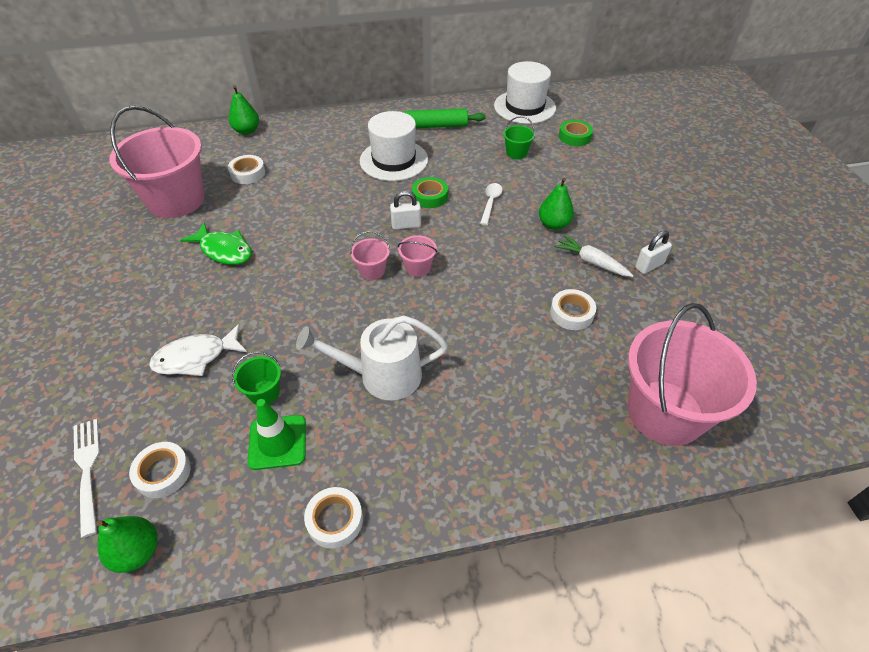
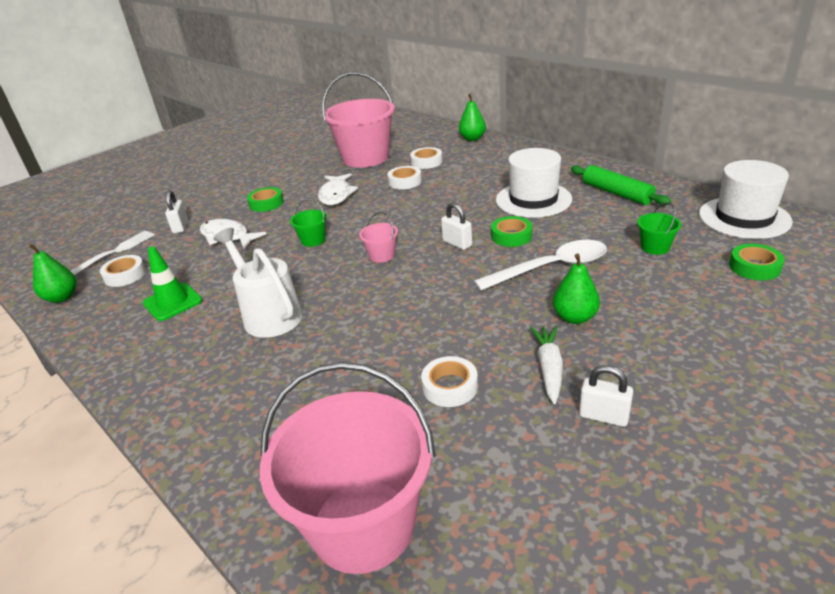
camera: 60 degrees right, 15 degrees down
(113, 390) = (180, 227): none -> white padlock
(165, 303) = (266, 203): none -> green tape
(224, 250) = (336, 195): green fish -> white fish
(264, 393) = (214, 275): green bucket -> green bucket (313, 240)
(335, 520) = (114, 360): white tape -> white tape (405, 181)
(418, 267) = (410, 273): pink bucket -> none
(490, 202) = (551, 268): white spoon -> white spoon, size x1.86

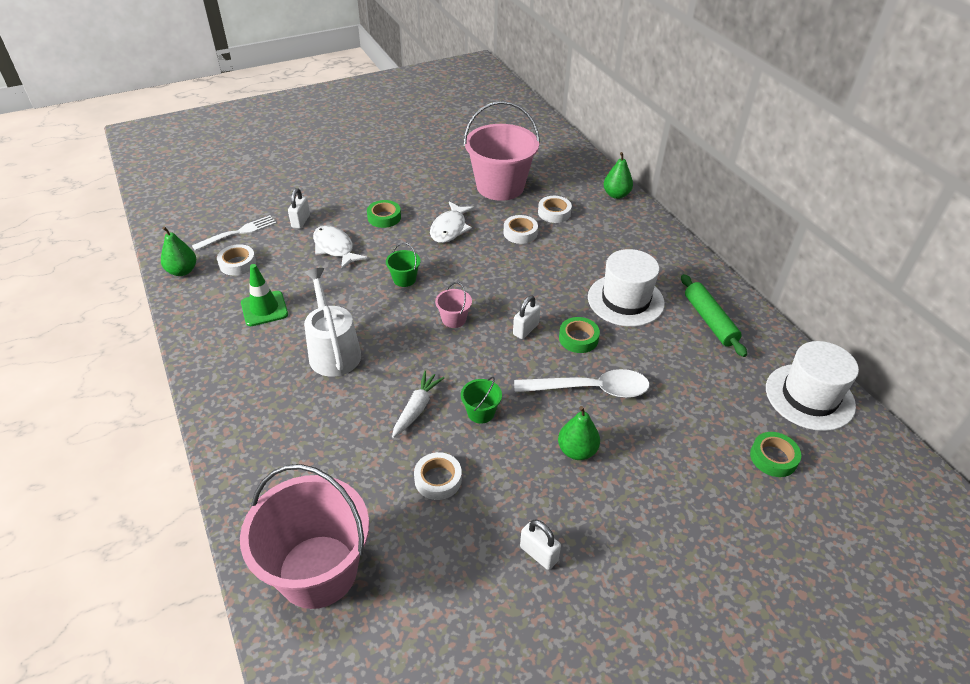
camera: 15 degrees right, 10 degrees up
(457, 243) = (525, 329): white padlock -> white padlock turned 60 degrees clockwise
(549, 368) = (524, 493): white carrot -> white carrot (416, 408)
(655, 247) = (699, 400): green bucket -> green bucket (481, 412)

